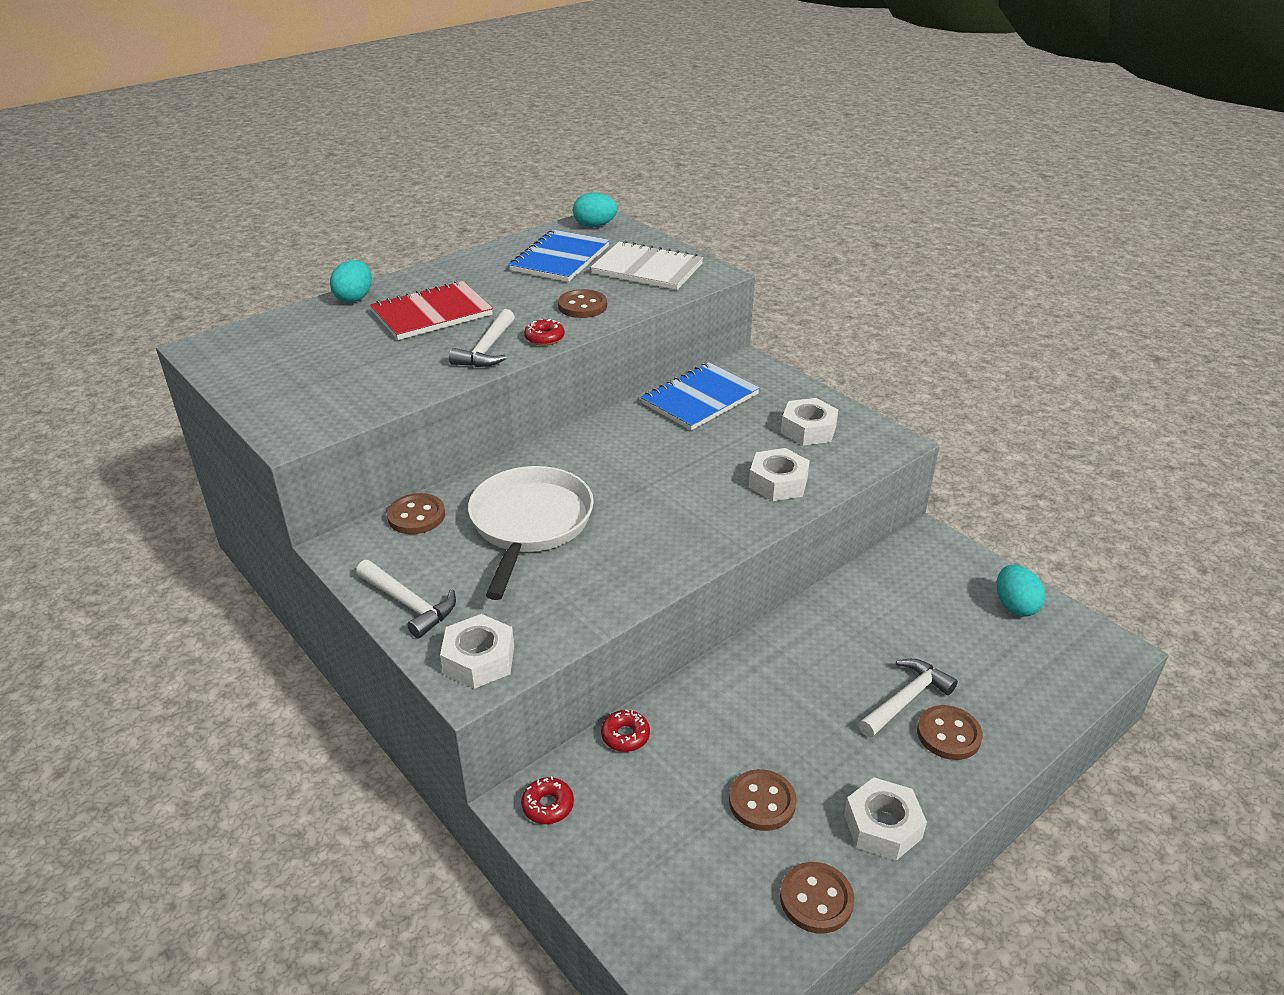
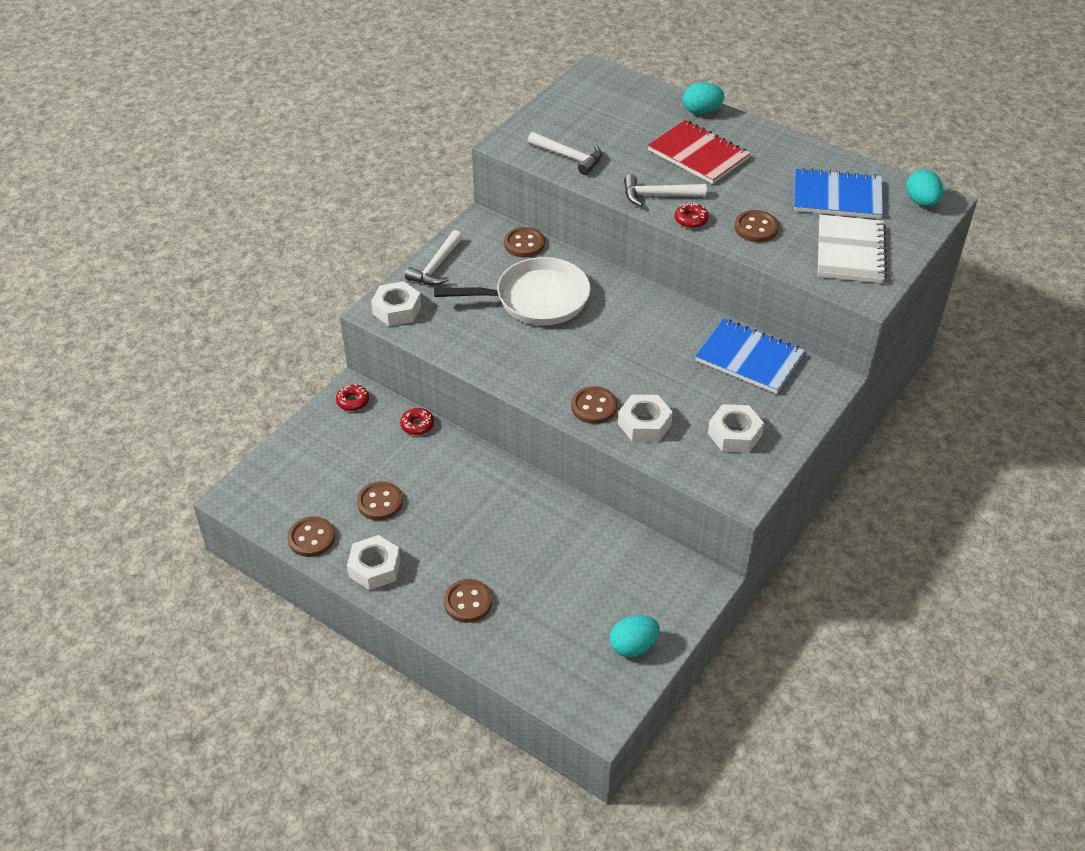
camera: 75 degrees right, 10 degrees up
(740, 513) = (594, 407): none -> brown button
(905, 699) = (496, 574): white hammer -> white hammer (569, 157)

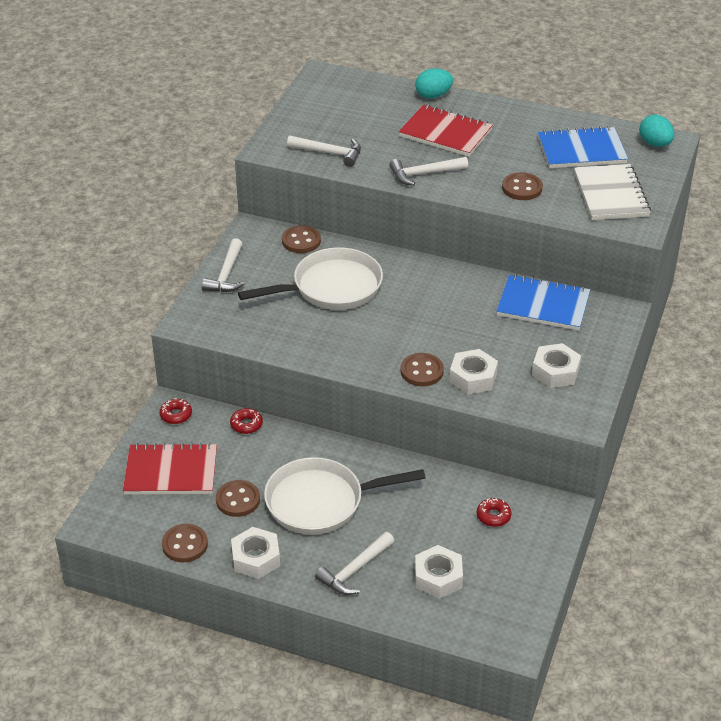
camera: 15 degrees left, 5 degrees down
(326, 459) = (171, 472): none -> red notebook
(397, 310) = (204, 319): white nut -> white nut (438, 577)
(461, 522) = (321, 502): none -> white pan
(468, 602) = (355, 570): brown button -> white hammer
(633, 646) = (519, 576): turquoise egg -> none
(691, 220) = (462, 190): red donut -> red donut (493, 516)

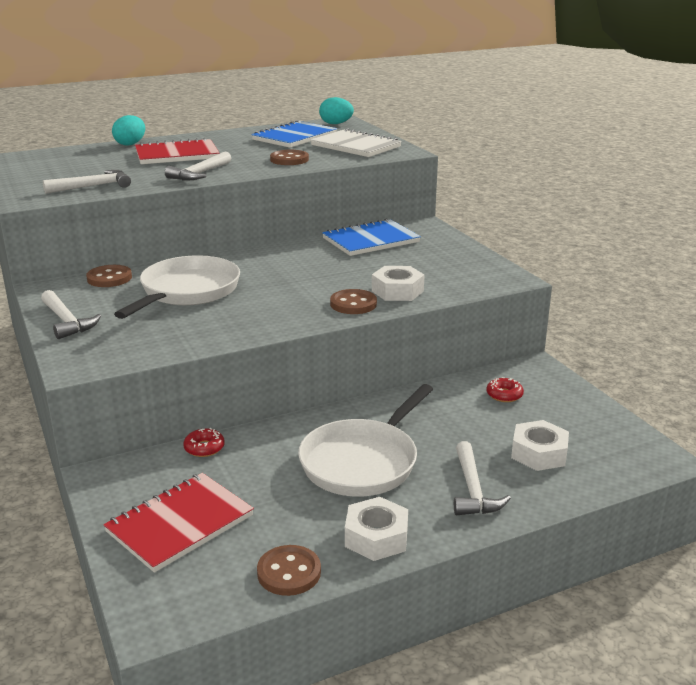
camera: 45 degrees left, 15 degrees down
(176, 415) = (117, 478): red donut -> none
(238, 500) = (285, 505): brown button -> none
(555, 371) = (445, 265): white nut -> none

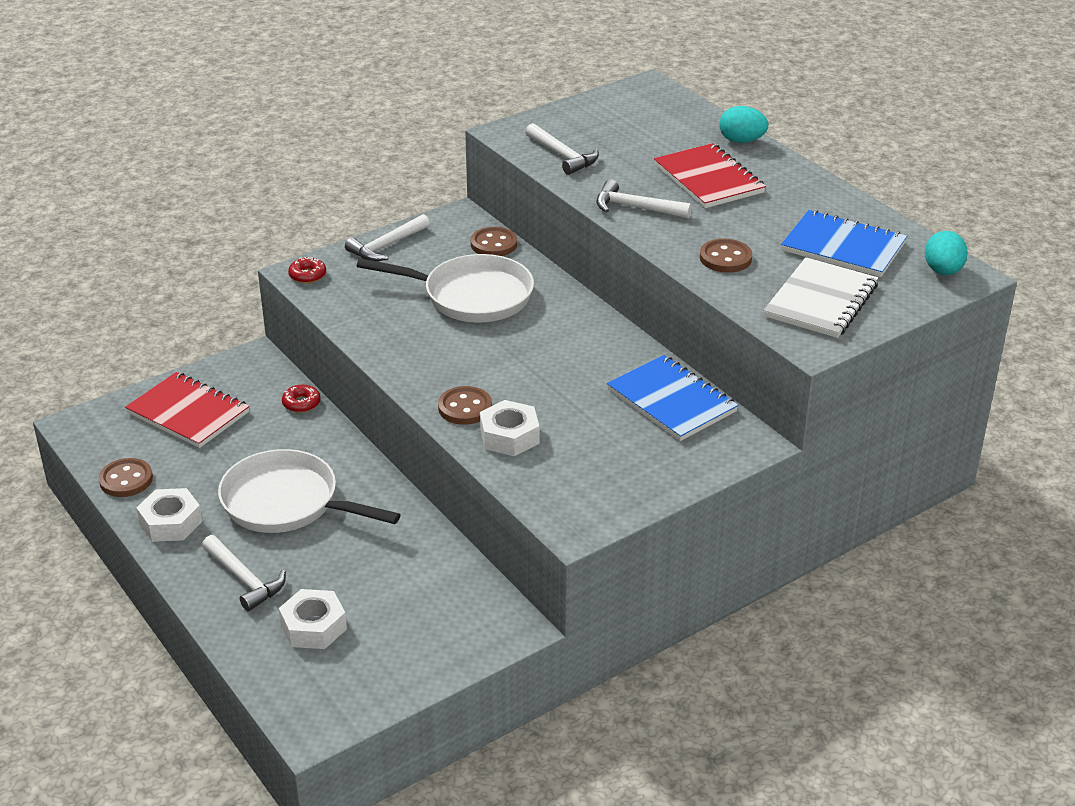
camera: 80 degrees right, 10 degrees up
(473, 489) = (244, 579): white hammer -> white hammer turned 120 degrees counterclockwise
(504, 395) = (436, 599): red donut -> red donut (307, 275)

